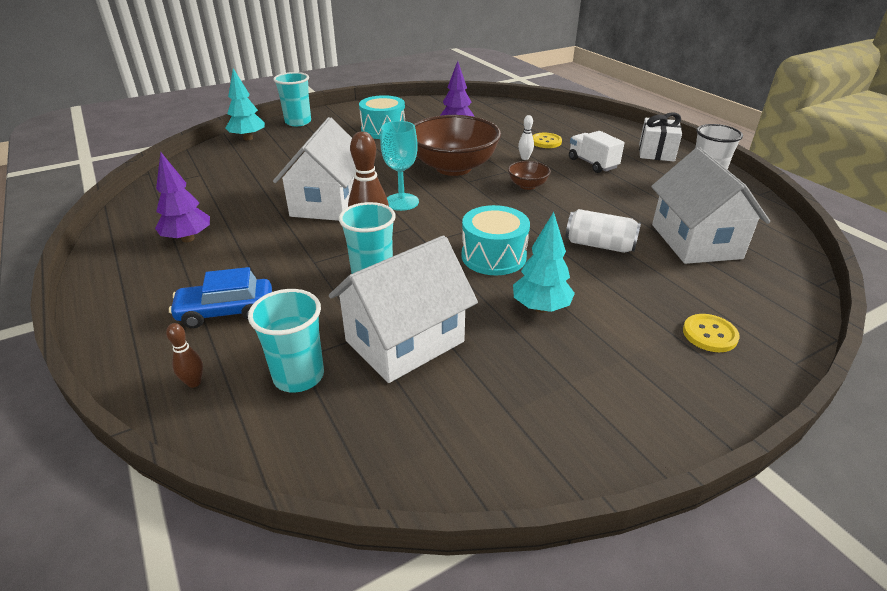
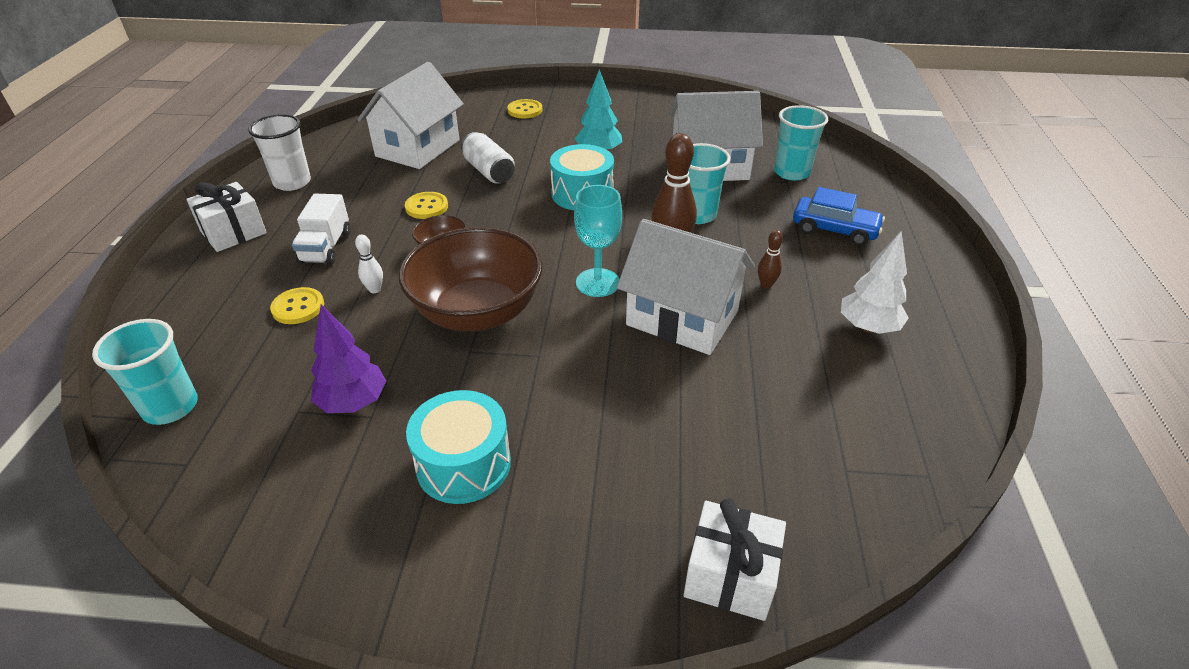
camera: 145 degrees left, 5 degrees up
(188, 239) = (868, 327): purple tree -> white tree
(194, 382) = (864, 192): brown bowling pin -> brown bowling pin (766, 285)
(248, 138) = (730, 576): turquoise tree -> white gift
(298, 122) = (592, 603): turquoise cup -> turquoise cup (170, 407)
(327, 202) = (682, 318): white house -> white house turned 75 degrees clockwise
(587, 203) = (426, 207): none -> yellow button

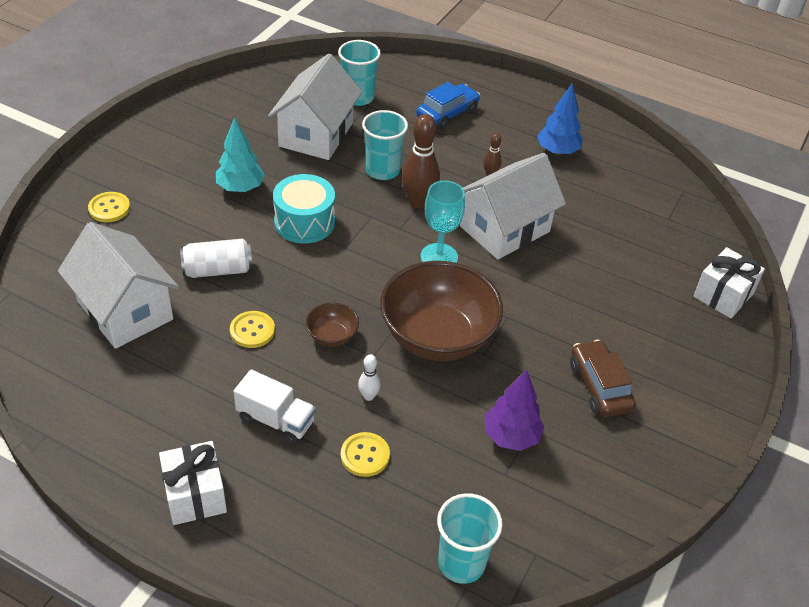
camera: 70 degrees left, 5 degrees up
(292, 182) = (119, 430): white cup -> none
(463, 464) = (599, 387): turquoise drum -> brown car
(868, 327) = (557, 151): white tree -> blue tree

